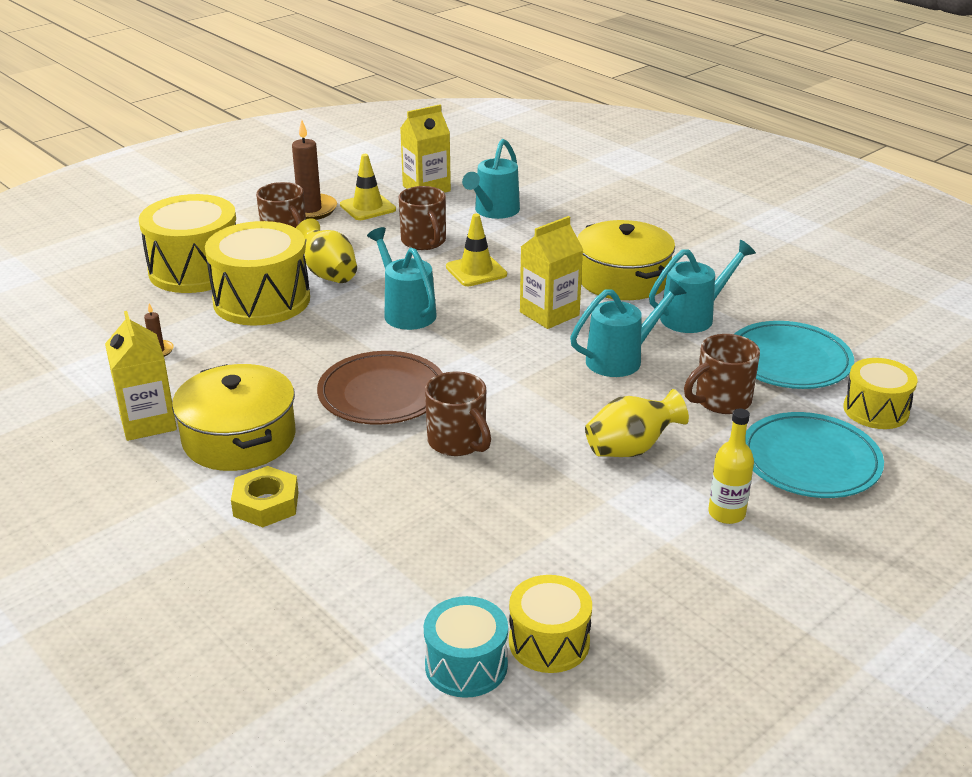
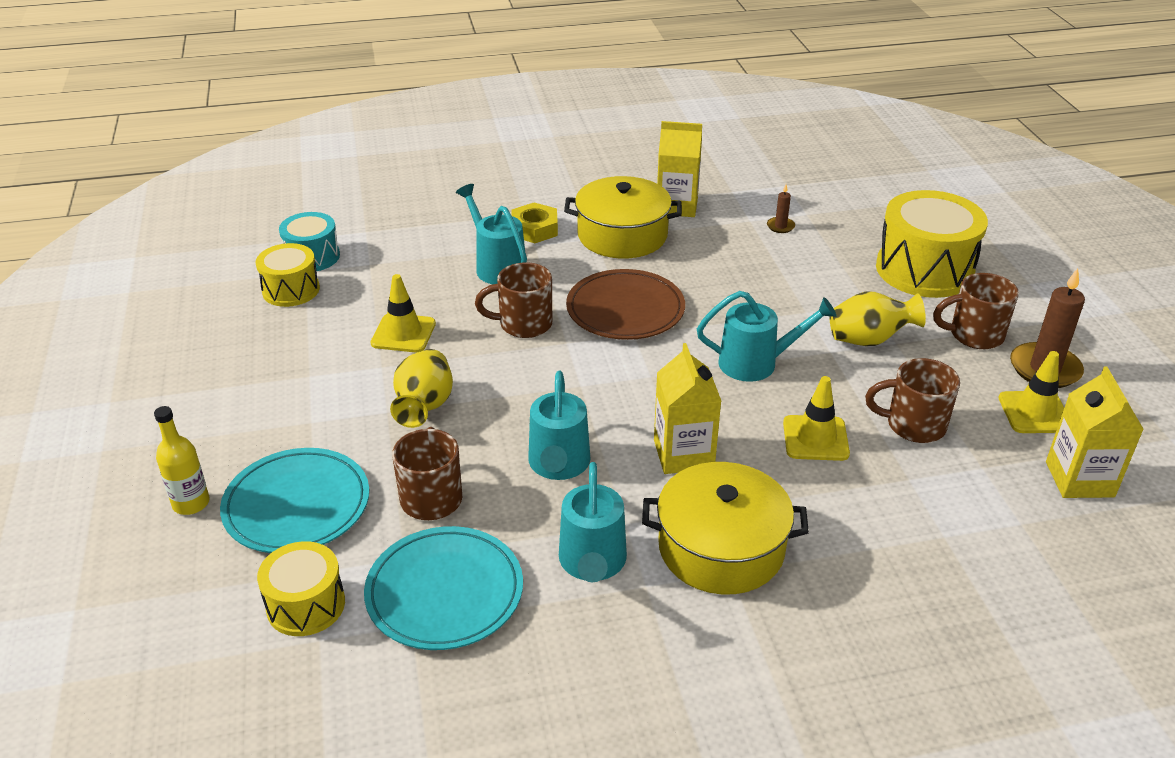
camera: 120 degrees right, 5 degrees up
(261, 300) = (837, 290): yellow drum -> none
(493, 212) = (975, 513): turquoise watering can -> turquoise watering can (496, 266)
(543, 511) = (403, 333): none -> yellow traffic cone
(726, 513) = (299, 419): yellow bottle -> yellow bottle (191, 503)

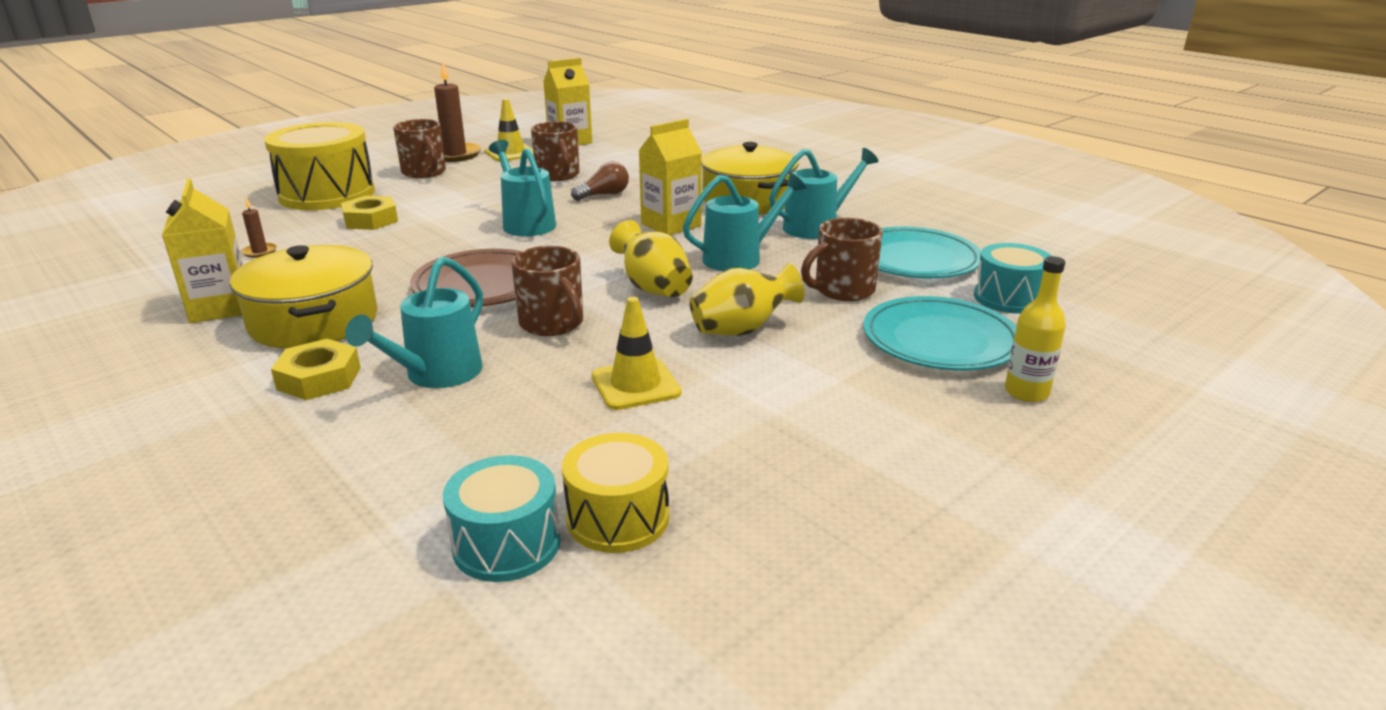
camera: 120 degrees left, 10 degrees down
(306, 605) = (1009, 298): yellow drum -> turquoise drum
(815, 438) = (604, 195): yellow traffic cone -> brown light bulb
(827, 282) = (370, 220): none -> yellow nut
(869, 340) = (457, 197): yellow vase -> yellow vase (653, 288)

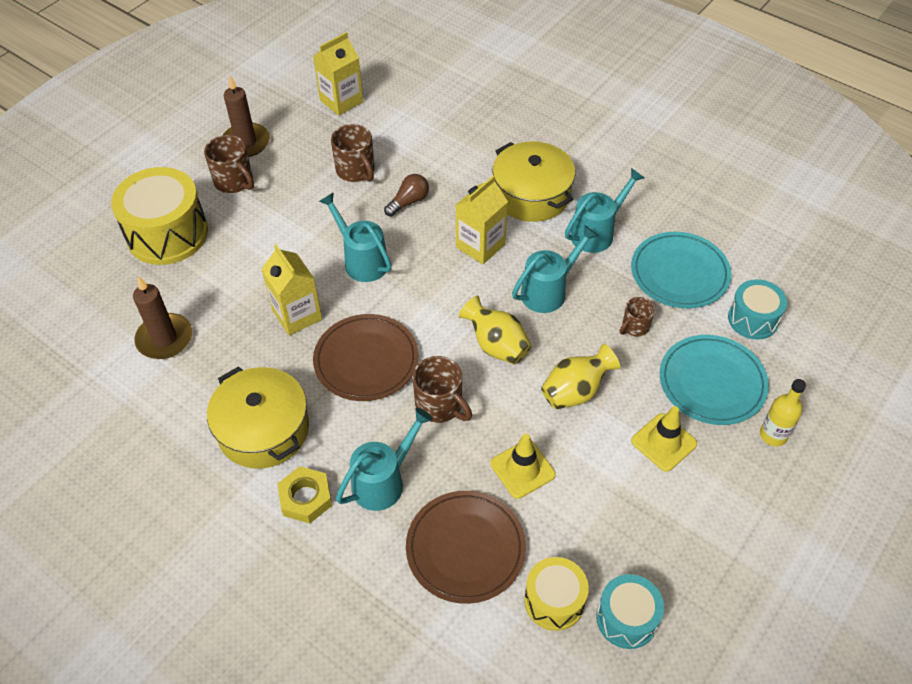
camera: 10 degrees left, 25 degrees up
(221, 308) = (183, 423): yellow carton -> yellow carton (297, 315)
(260, 252) = (165, 339): brown candle -> brown candle, size x2.09
(370, 220) = (229, 274): yellow nut -> none
(436, 375) = (384, 481): turquoise watering can -> turquoise watering can turned 150 degrees counterclockwise
(506, 544) = (499, 634): turquoise drum -> turquoise drum (626, 618)
(509, 447) = (465, 548): none -> brown plate
(511, 153) = (296, 133): yellow traffic cone -> yellow traffic cone (663, 442)
(842, 290) = (634, 327): brown mug -> brown mug, size x0.62

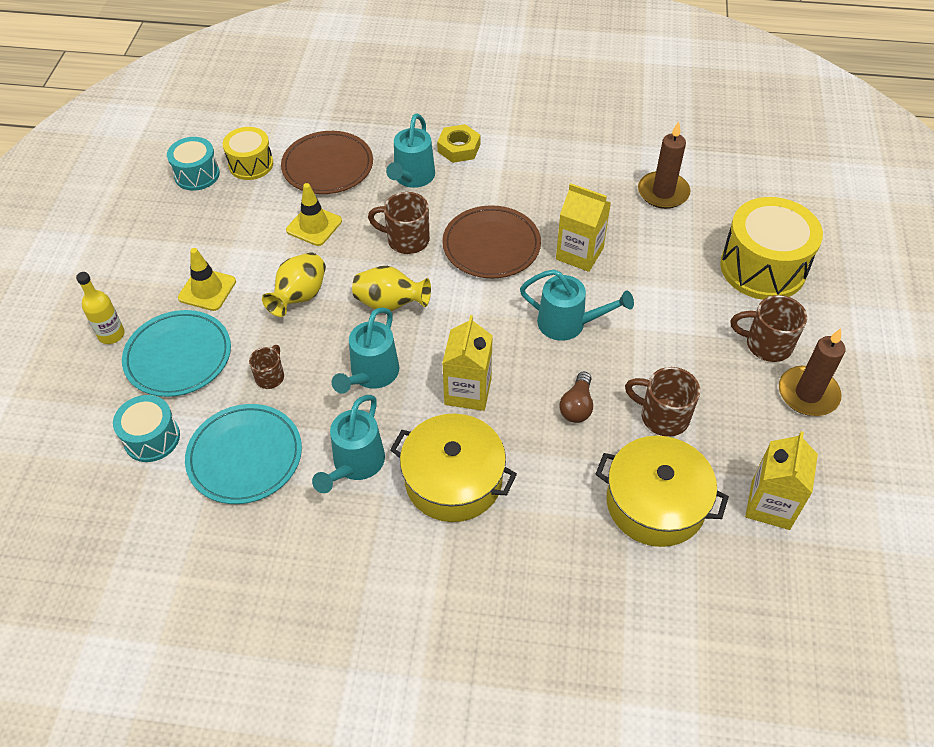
camera: 150 degrees right, 0 degrees up
(263, 429) = (526, 171): yellow pot -> yellow pot (655, 503)

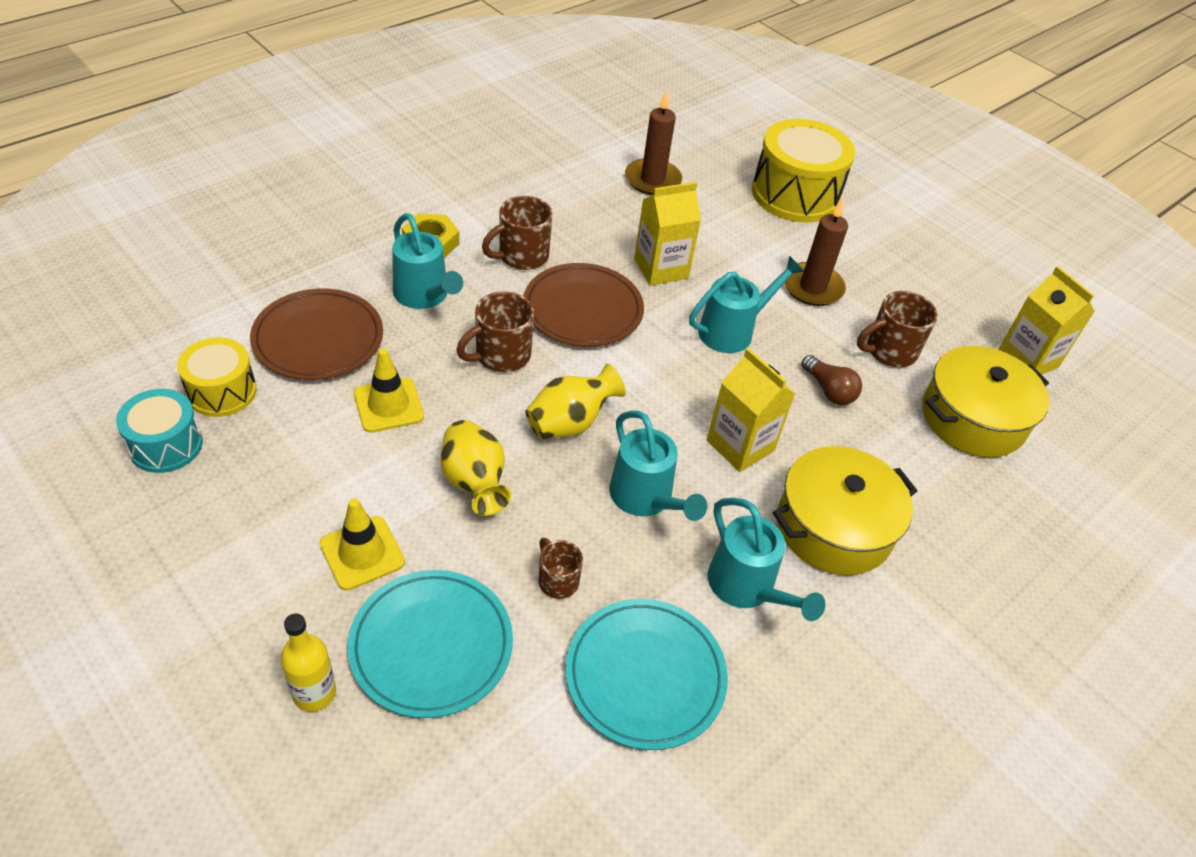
camera: 55 degrees left, 5 degrees down
(152, 438) = (527, 751): turquoise drum -> none
(766, 344) = (873, 249): brown mug -> brown mug (521, 256)
(808, 394) = (940, 265): brown candle -> brown candle (812, 287)

